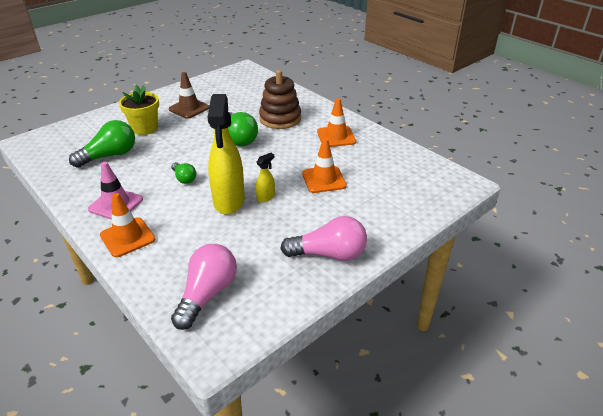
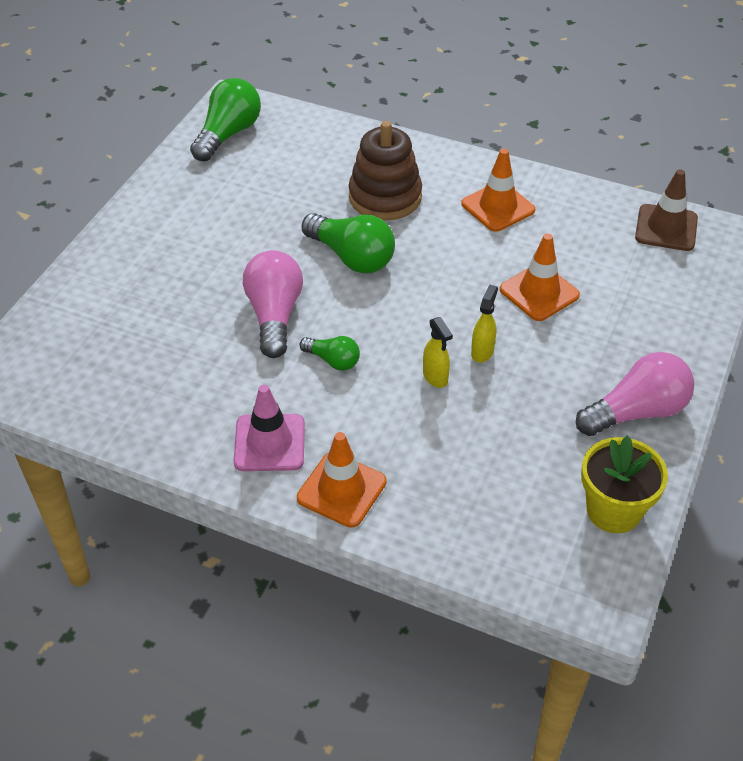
camera: 25 degrees left, 10 degrees up
(110, 156) = (170, 359): green light bulb -> green light bulb (228, 134)
(145, 128) = (177, 285): yellow flower pot -> yellow flower pot (613, 510)
(189, 108) = (215, 221): brown traffic cone -> brown traffic cone (666, 228)
(207, 294) = (530, 530): pink light bulb -> pink light bulb (274, 315)
(229, 201) = (435, 377): yellow spray bottle -> yellow spray bottle, size x0.43

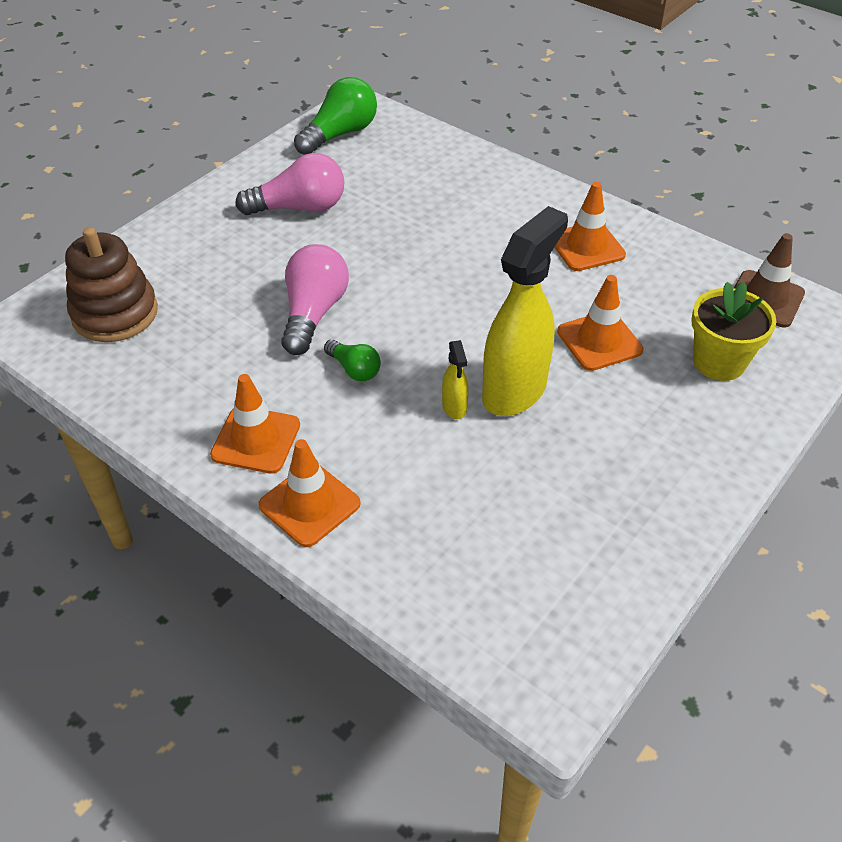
camera: 15 degrees right, 0 degrees up
(269, 443) = (256, 440): pink traffic cone -> orange traffic cone
(352, 257) = (415, 270): green light bulb -> none
(385, 197) = (472, 218): brown stacking toy -> brown stacking toy (115, 313)
(482, 352) = (515, 390): yellow spray bottle -> yellow spray bottle, size x2.31
(613, 510) = (599, 594): yellow flower pot -> yellow flower pot (719, 362)
(636, 412) = (664, 489): pink light bulb -> pink light bulb (300, 207)

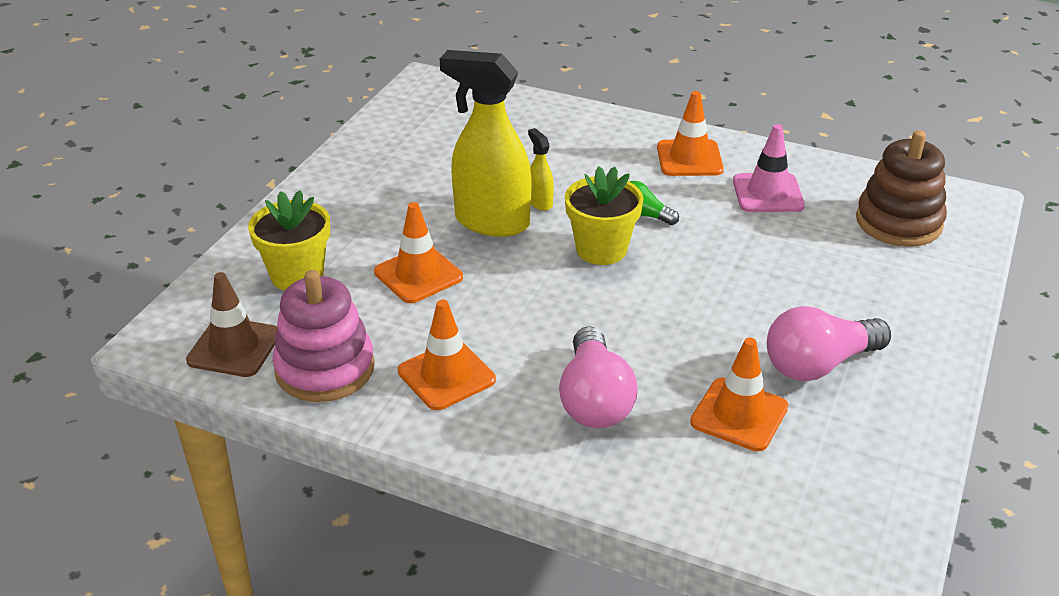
camera: 165 degrees right, 10 degrees down
(208, 372) = (768, 193): none -> pink traffic cone
(309, 504) = (621, 132): orange traffic cone -> orange traffic cone (739, 415)
(313, 313) = (713, 253): pink light bulb -> pink light bulb (594, 400)
(340, 134) = (858, 498): green light bulb -> none
(415, 336) = (601, 249): none -> yellow flower pot
(515, 390) = (491, 222): yellow spray bottle -> yellow spray bottle turned 90 degrees clockwise
(684, 268) = (325, 369): none -> pink stacking toy

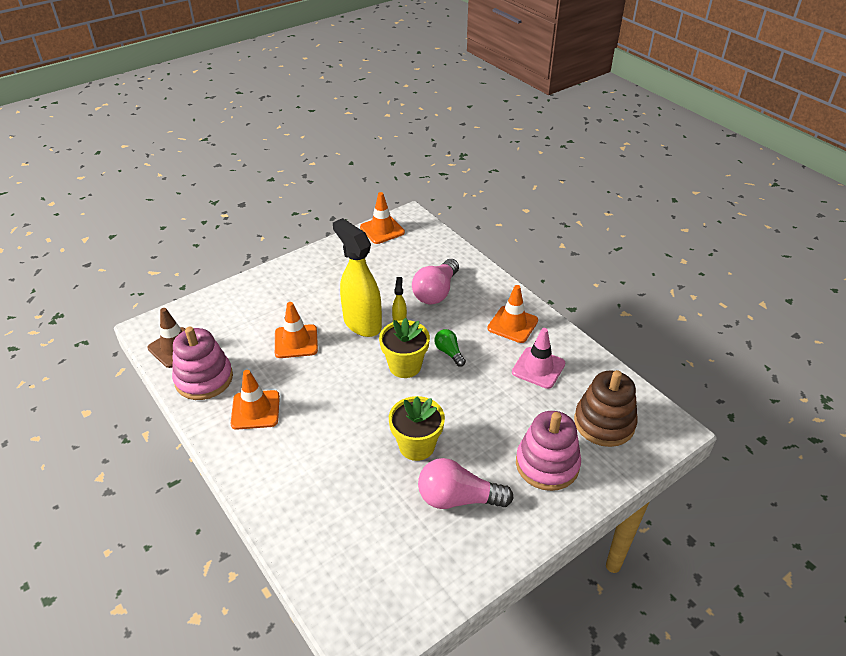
camera: 30 degrees right, 5 degrees up
(297, 275) = (239, 317): yellow flower pot -> yellow flower pot (416, 446)
(594, 400) = (314, 461): pink light bulb -> pink light bulb (436, 292)
(739, 415) = (381, 508): orange traffic cone -> orange traffic cone (382, 230)
(881, 288) = (547, 464): none -> pink stacking toy

